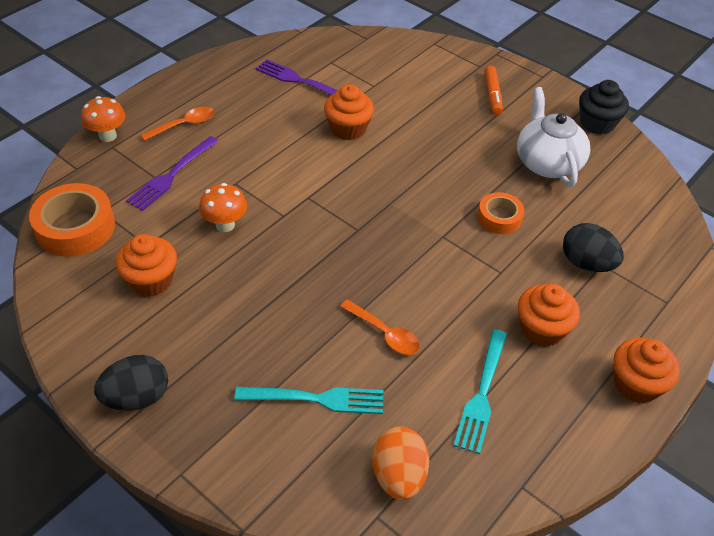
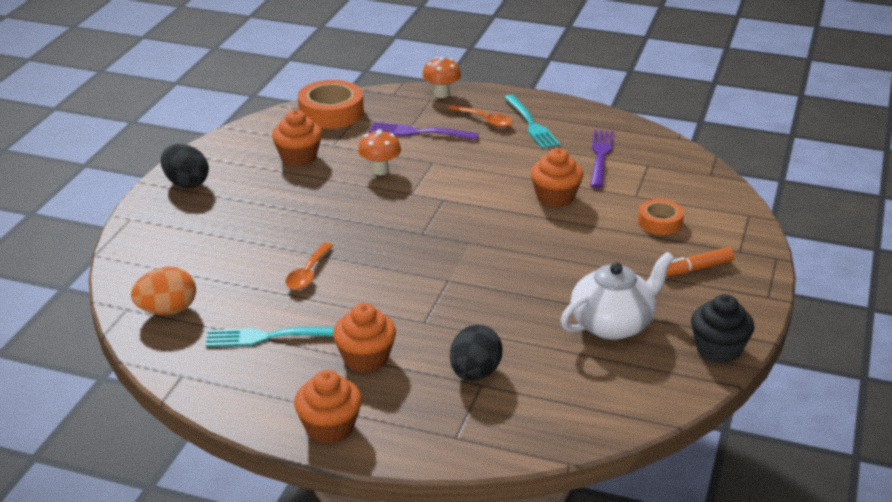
camera: 70 degrees right, 15 degrees down
(316, 399) = (222, 256): turquoise fork -> turquoise fork (531, 124)
(499, 218) = (500, 307): orange tape -> orange tape (660, 222)

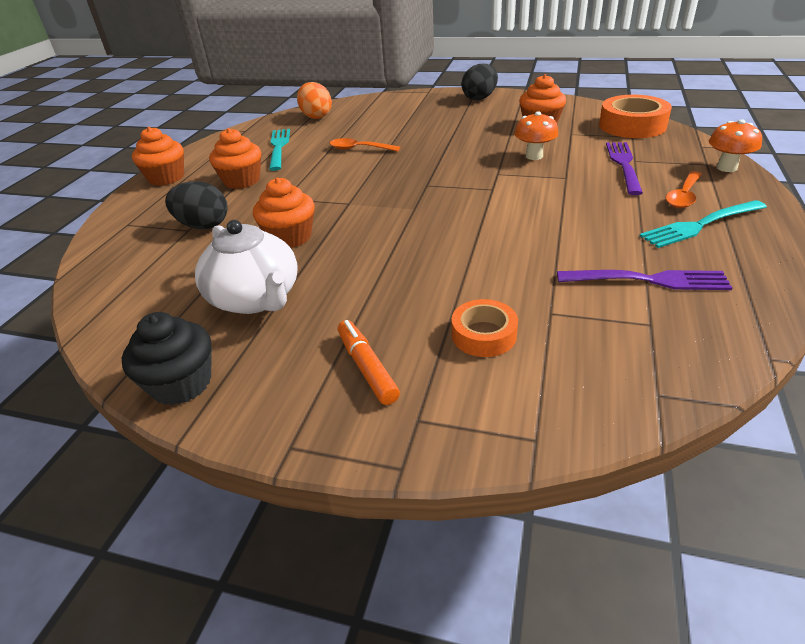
camera: 90 degrees right, 5 degrees up
(555, 197) = (521, 250): orange cupcake -> orange cupcake (290, 237)

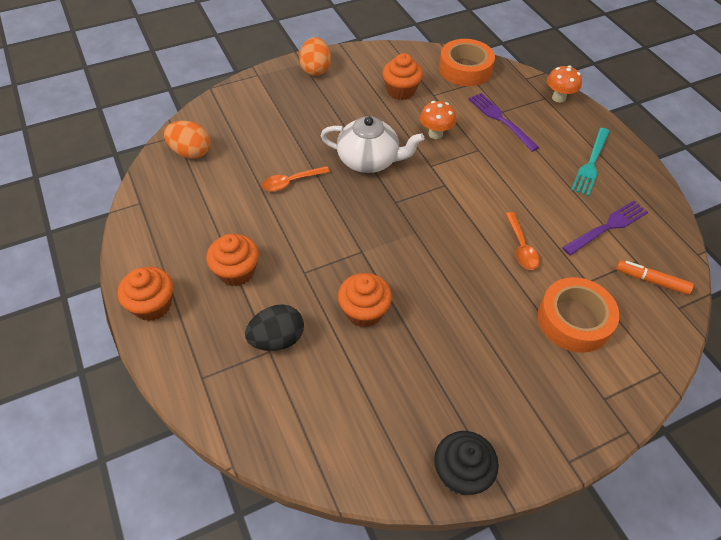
camera: 45 degrees left, 15 degrees up
(256, 298) = (416, 380): white teapot -> white teapot (369, 160)
(279, 147) = (212, 212): turquoise fork -> none
(367, 367) = (544, 384): orange marker -> orange marker (651, 281)
(479, 98) = (315, 69): black egg -> orange egg
(484, 335) = (574, 320): orange tape -> orange tape, size x1.68
(683, 196) = (560, 139): orange spoon -> orange spoon (521, 247)

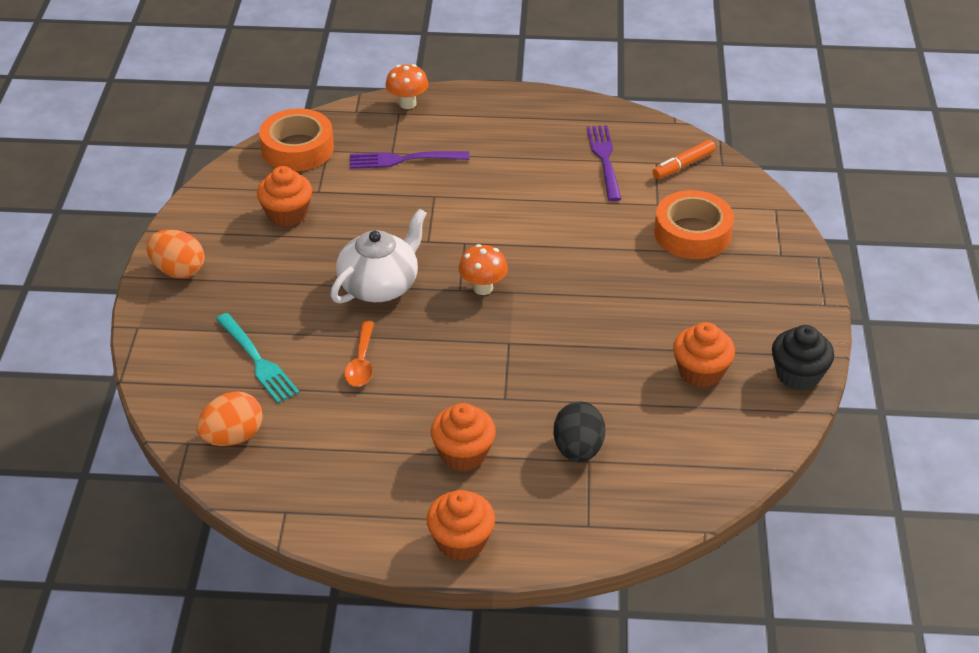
camera: 60 degrees left, 10 degrees down
(364, 311) = (587, 370): orange cupcake -> orange cupcake (700, 372)
(435, 134) = (382, 217): orange mushroom -> orange mushroom (483, 288)
(521, 247) = (587, 227): orange spoon -> none
(591, 163) = (518, 129): turquoise fork -> turquoise fork (257, 360)

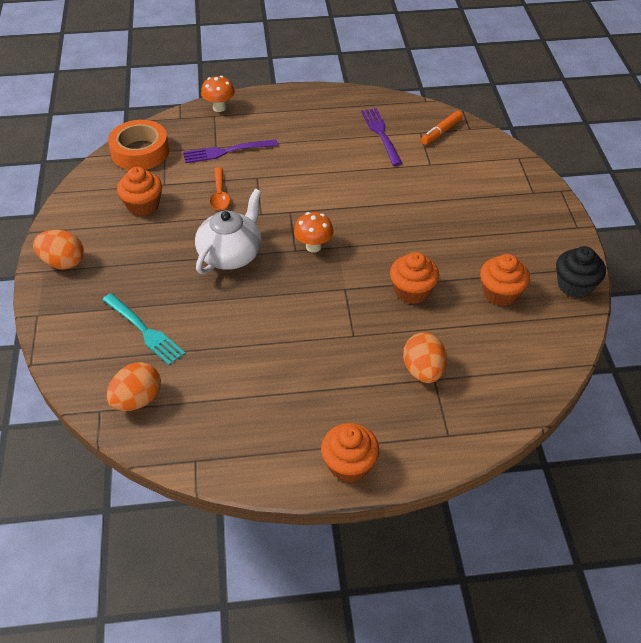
camera: 10 degrees left, 5 degrees up
(361, 362) = (230, 321): orange spoon -> orange spoon (220, 195)
(463, 453) = (332, 387): orange cupcake -> orange cupcake (412, 291)
(578, 449) = (423, 371): black egg -> orange egg
(692, 233) = (463, 184): orange tape -> none

